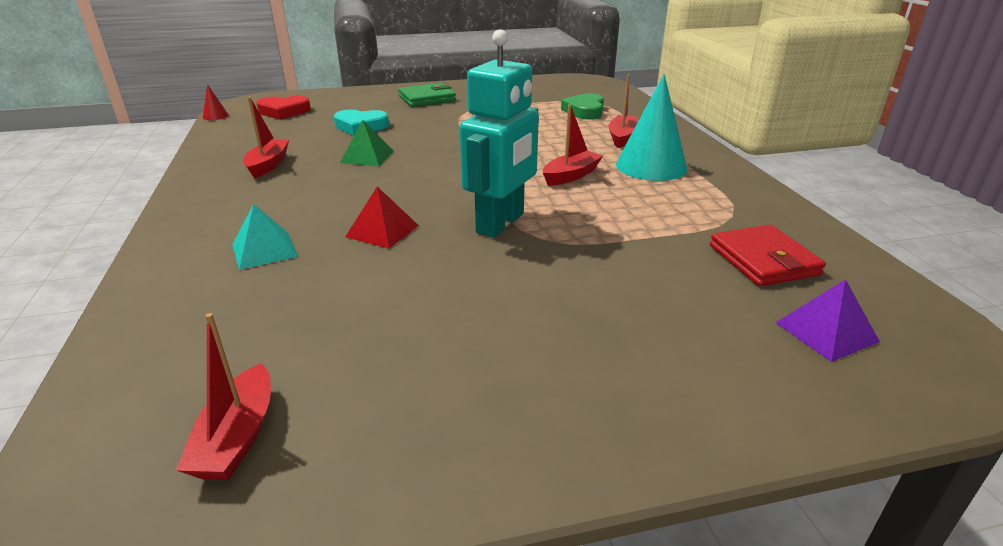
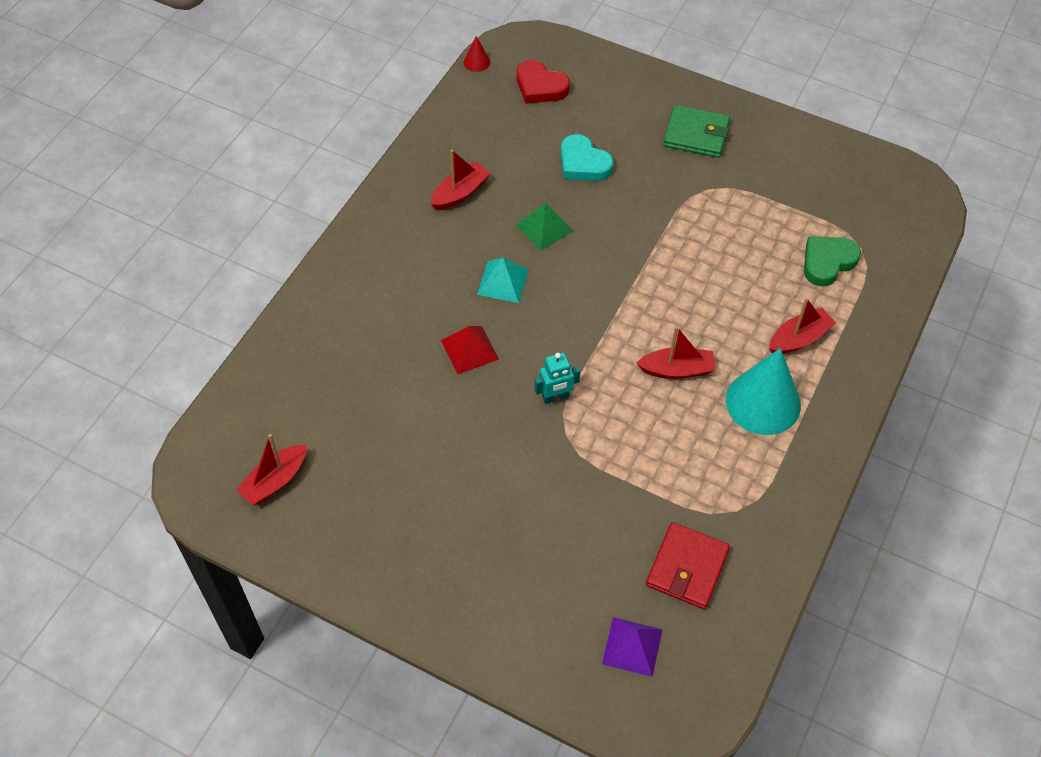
camera: 40 degrees right, 25 degrees up
(264, 250) = (382, 321): turquoise pyramid -> turquoise pyramid (502, 282)
(501, 223) = (555, 397): turquoise robot -> turquoise robot, size x0.48

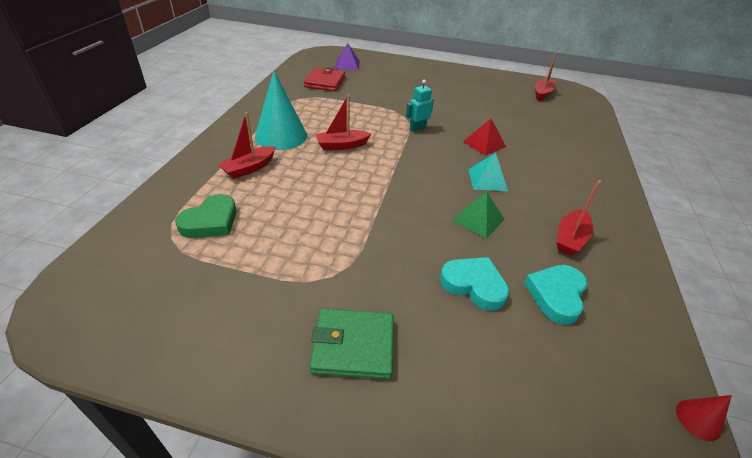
camera: 165 degrees right, 15 degrees down
(515, 145) = (556, 295): none -> turquoise heart
(540, 87) = (584, 389): red heart -> none

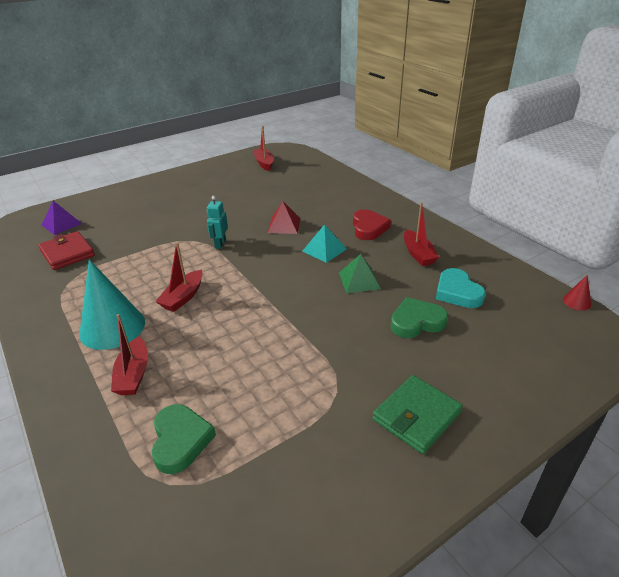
camera: 45 degrees left, 5 degrees down
(474, 285) = (416, 322): turquoise heart -> green heart
(556, 189) = (369, 228): none -> red heart

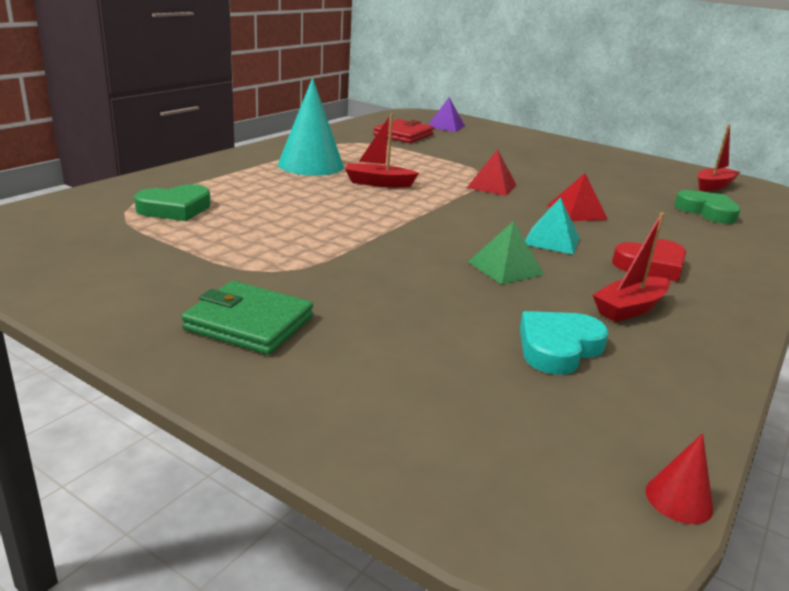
camera: 65 degrees right, 10 degrees down
(133, 374) = (252, 181): red boat -> none
(220, 244) = (492, 186): turquoise robot -> red pyramid
(416, 322) = (446, 315): green heart -> green heart (707, 211)

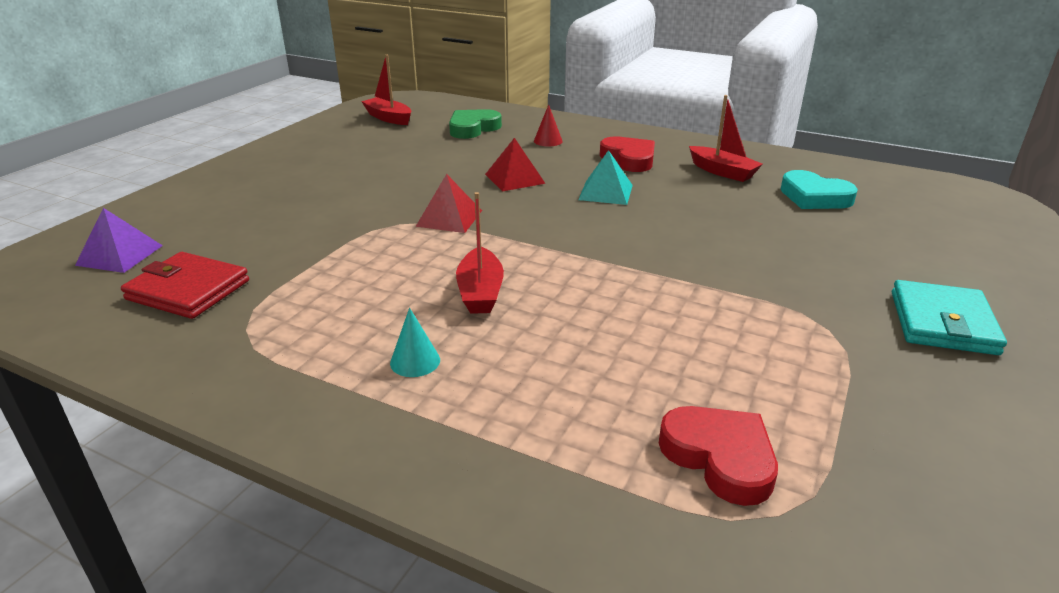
camera: 95 degrees left, 5 degrees up
(175, 209) = (720, 457): green heart -> red heart
(249, 323) = (942, 323): green wallet -> turquoise wallet
(310, 165) = (415, 361): turquoise cone -> turquoise cone, size x0.43
(505, 268) = (693, 212): green pyramid -> none
(678, 499) = (933, 177): red cone -> red cone (548, 141)

